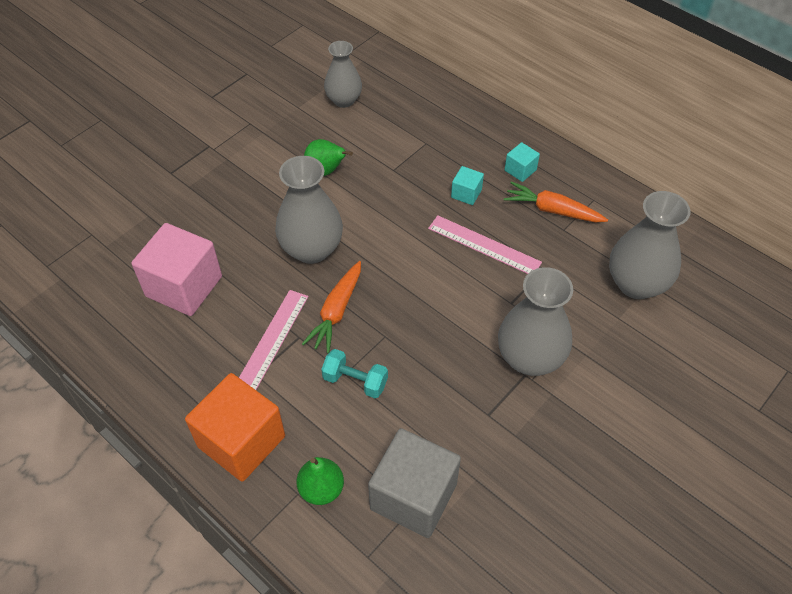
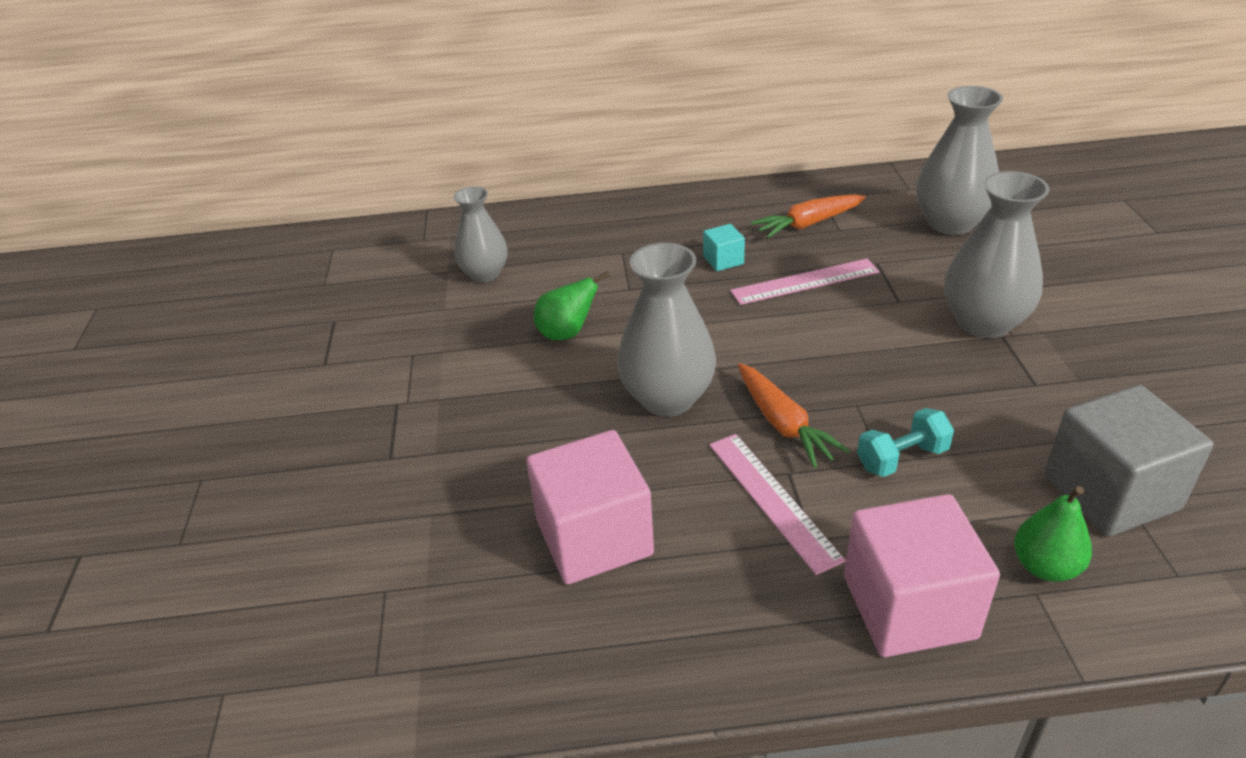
camera: 45 degrees left, 15 degrees down
(241, 441) = (909, 607): orange cube -> pink cube
(520, 170) = (734, 217): turquoise cube -> none

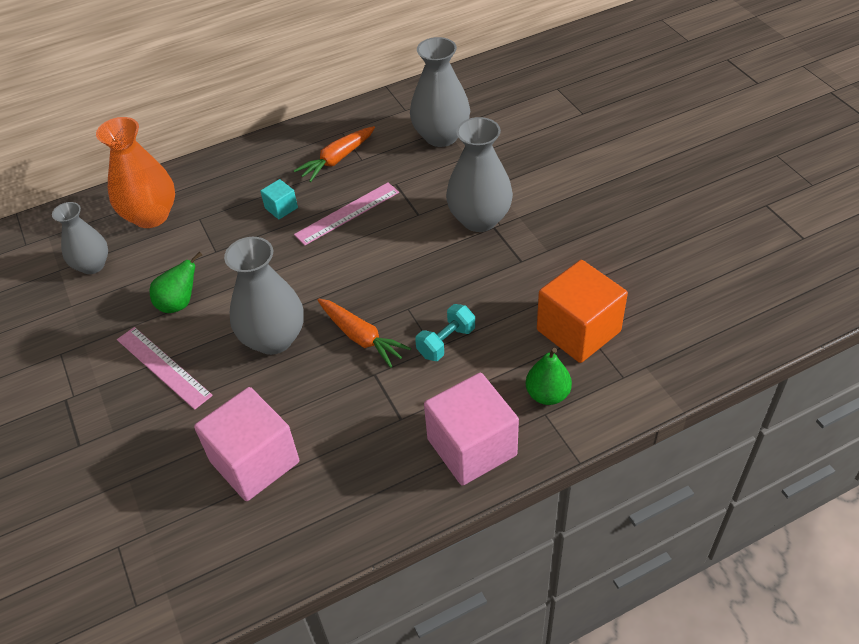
camera: 20 degrees left, 10 degrees up
(568, 239) = (151, 216): none -> orange vase
(772, 500) = (368, 397): pink ruler -> pink ruler (163, 367)
(1110, 492) = (578, 330): grey cube -> orange cube

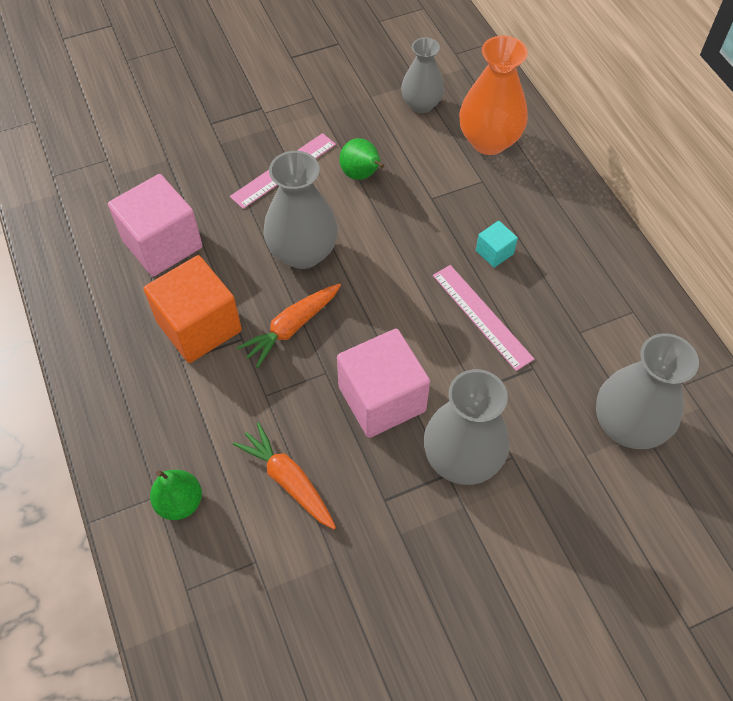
camera: 90 degrees right, 10 degrees up
(337, 159) = (579, 306): orange carrot -> orange carrot (288, 480)
(446, 342) = (271, 407): turquoise dumbbell -> none
(472, 447) = (132, 421): pink cube -> pink cube (382, 399)
(578, 330) = (263, 550): orange cube -> orange cube (199, 326)

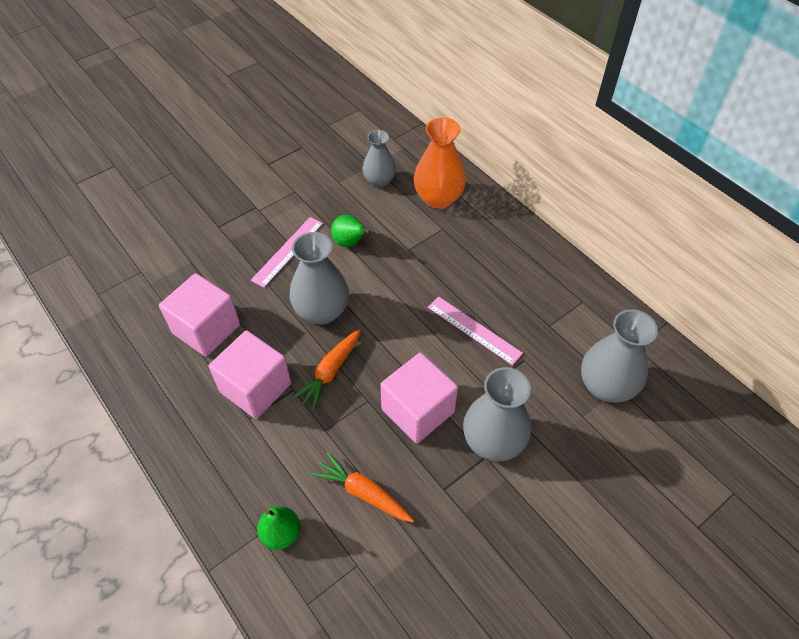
camera: 15 degrees left, 5 degrees down
(199, 326) = (255, 388): orange cube -> pink cube
(494, 252) = (468, 280): turquoise cube -> none

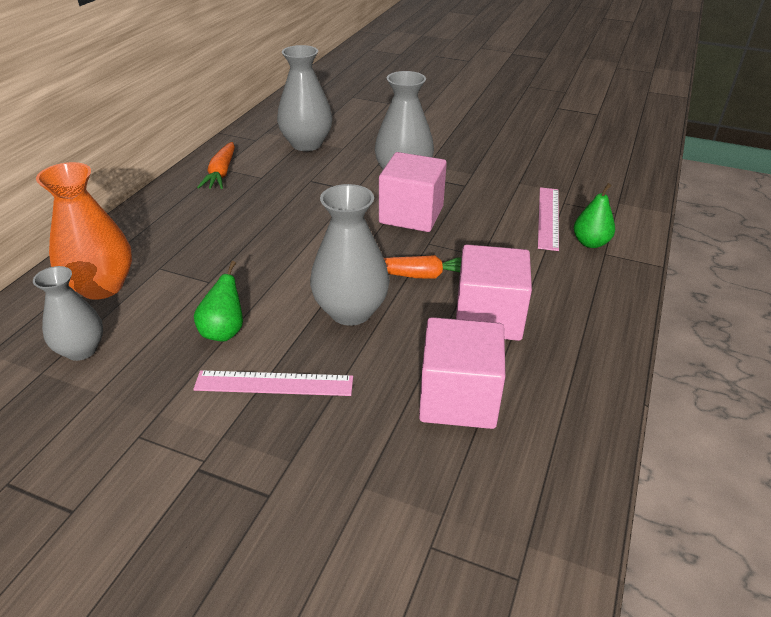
camera: 120 degrees left, 15 degrees down
(363, 493) = (511, 217): orange carrot -> orange carrot (221, 173)
(474, 330) = (297, 211): pink ruler -> pink ruler (548, 217)

